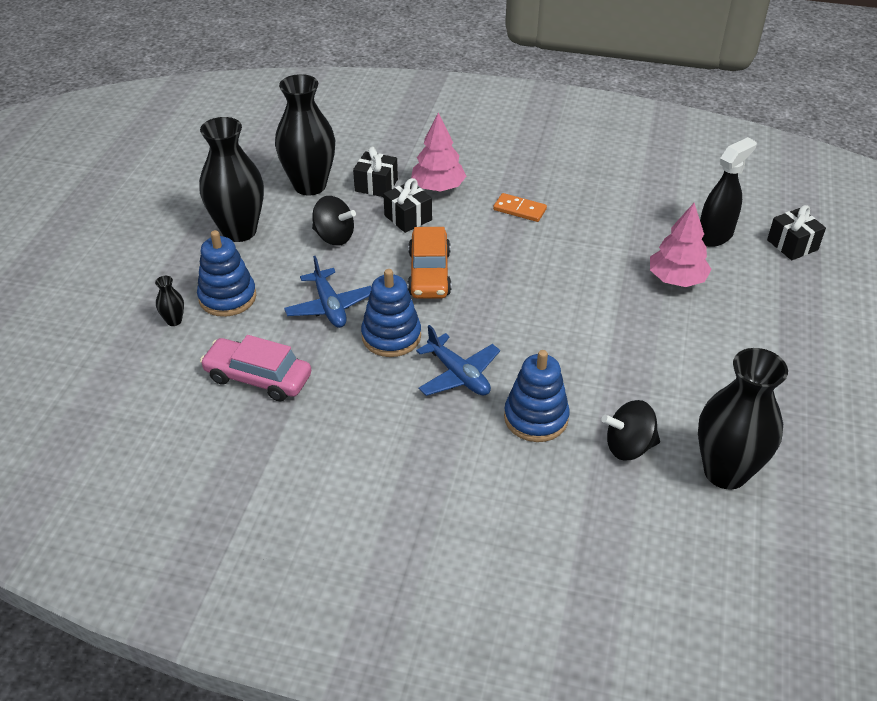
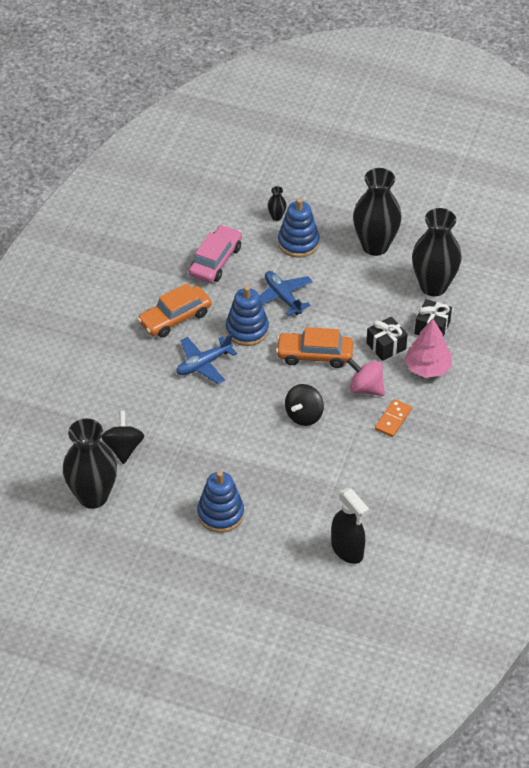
camera: 95 degrees right, 5 degrees up
(329, 306) = (283, 297): blue plane -> blue plane turned 75 degrees clockwise
(334, 237) = (364, 300): black spinning top -> black spinning top (304, 415)
(373, 413) = (175, 318): none -> orange car
(477, 231) = (365, 388): none -> pink spinning top
(536, 418) = (157, 401): blue stacking toy -> blue stacking toy (220, 514)
(676, 279) = (292, 510): pink tree -> none
(792, 245) = (330, 604): black gift -> none

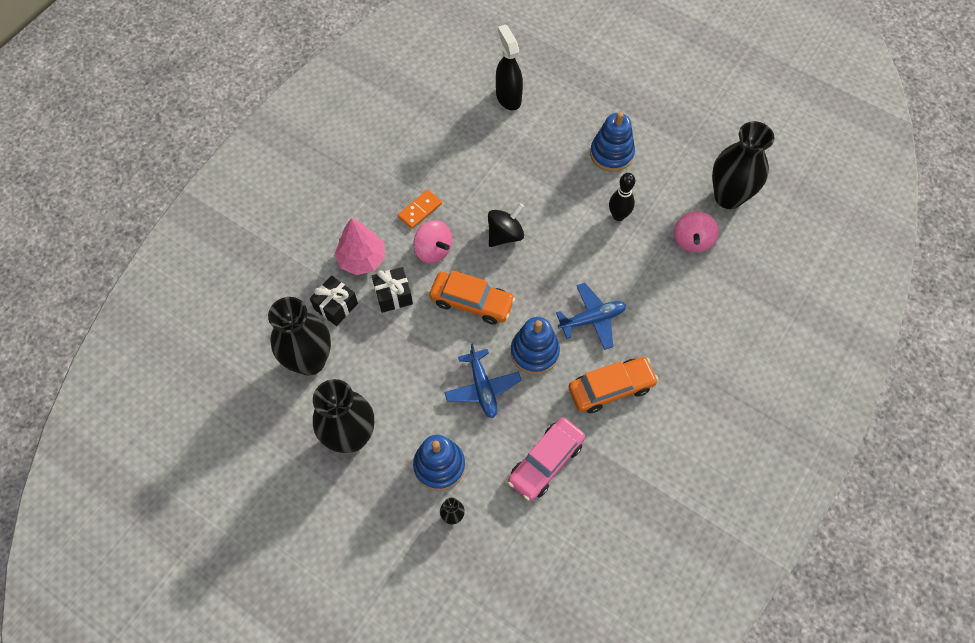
camera: 165 degrees left, 15 degrees up
(123, 448) = (692, 240): black spinning top -> pink spinning top
(200, 455) = (618, 215): none -> black bowling pin

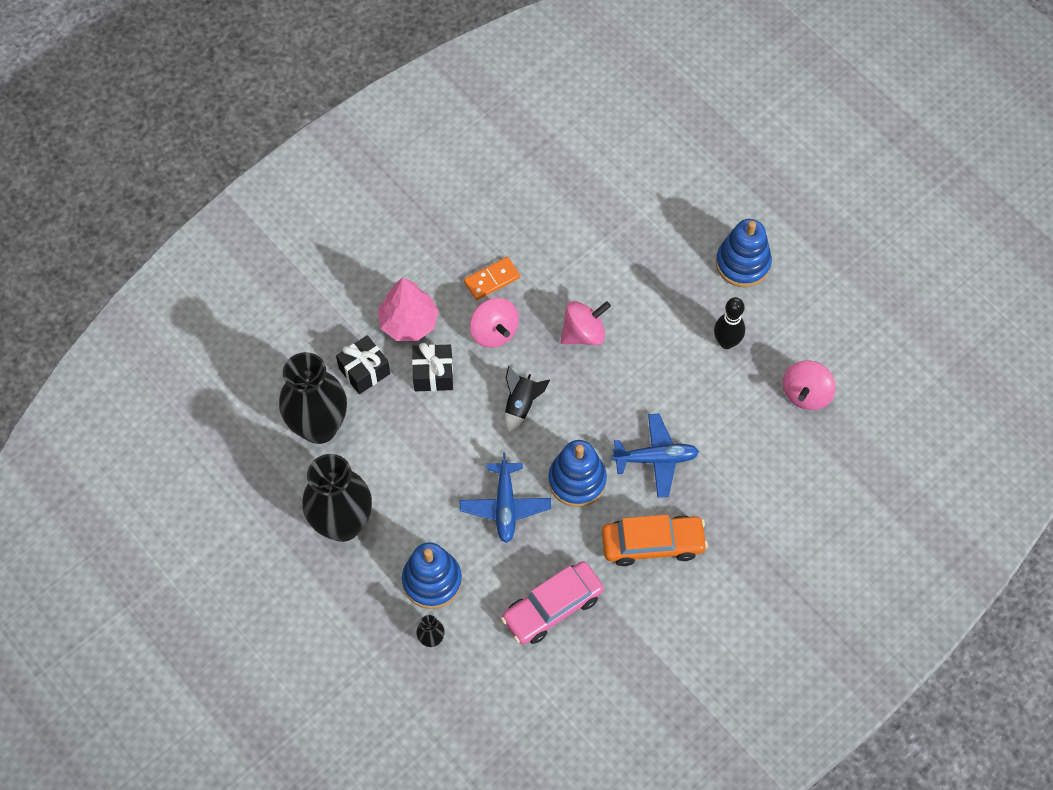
camera: 15 degrees right, 0 degrees up
(472, 302) = (521, 404): orange car -> black rocket
(505, 235) = (583, 333): black spinning top -> pink spinning top
(508, 97) = (638, 163): black spray bottle -> none
(728, 197) = (869, 351): black vase -> none

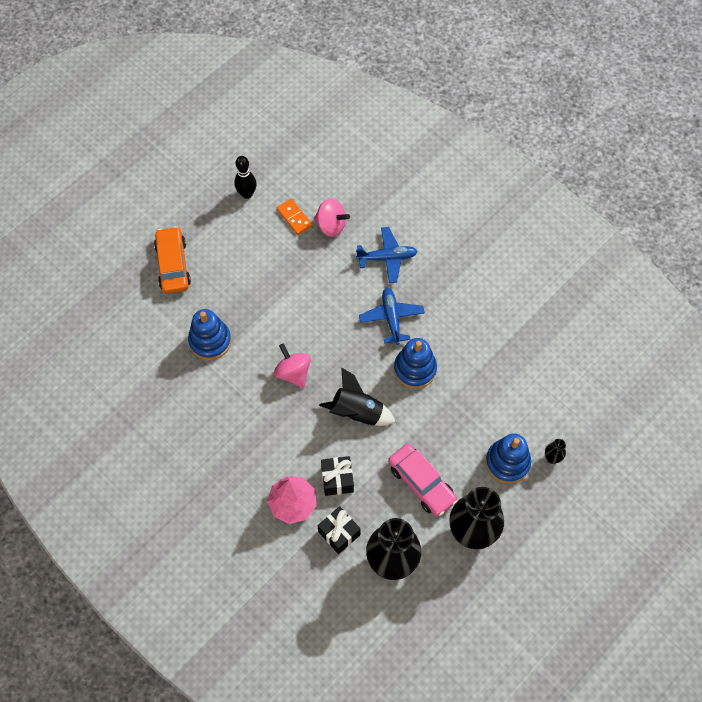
camera: 95 degrees left, 0 degrees up
(492, 279) = (250, 443): orange domino -> orange domino (294, 217)
(494, 332) = (296, 437): pink spinning top -> none
(505, 506) = (441, 417): blue plane -> blue plane (387, 258)
(521, 404) = (357, 412): black rocket -> black rocket, size x1.52
(552, 607) = (514, 378): pink car -> pink car (421, 483)
(652, 544) = (457, 317): orange car -> orange car (173, 265)
(726, 342) = (294, 276): black bowling pin -> black bowling pin (247, 194)
(742, 263) = (227, 268): blue stacking toy -> blue stacking toy (210, 341)

